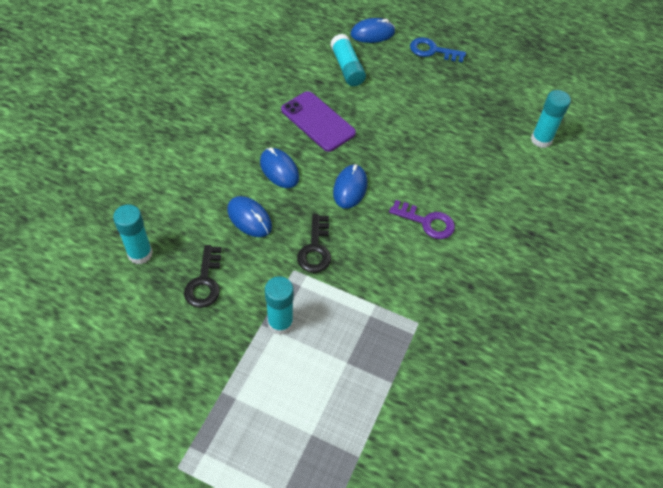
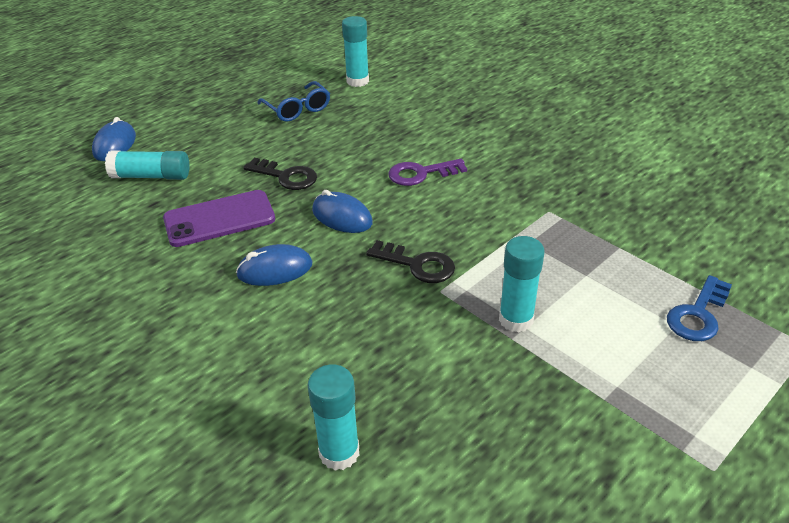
camera: 65 degrees left, 15 degrees down
(204, 282) = (423, 383): black key -> black key (286, 176)
(249, 218) = (339, 315): blue mouse -> none
(427, 222) = (421, 173): purple key -> purple key turned 150 degrees counterclockwise
(432, 51) = (183, 111): blue key -> blue key (698, 314)
(474, 115) = (297, 109): none -> blue glasses

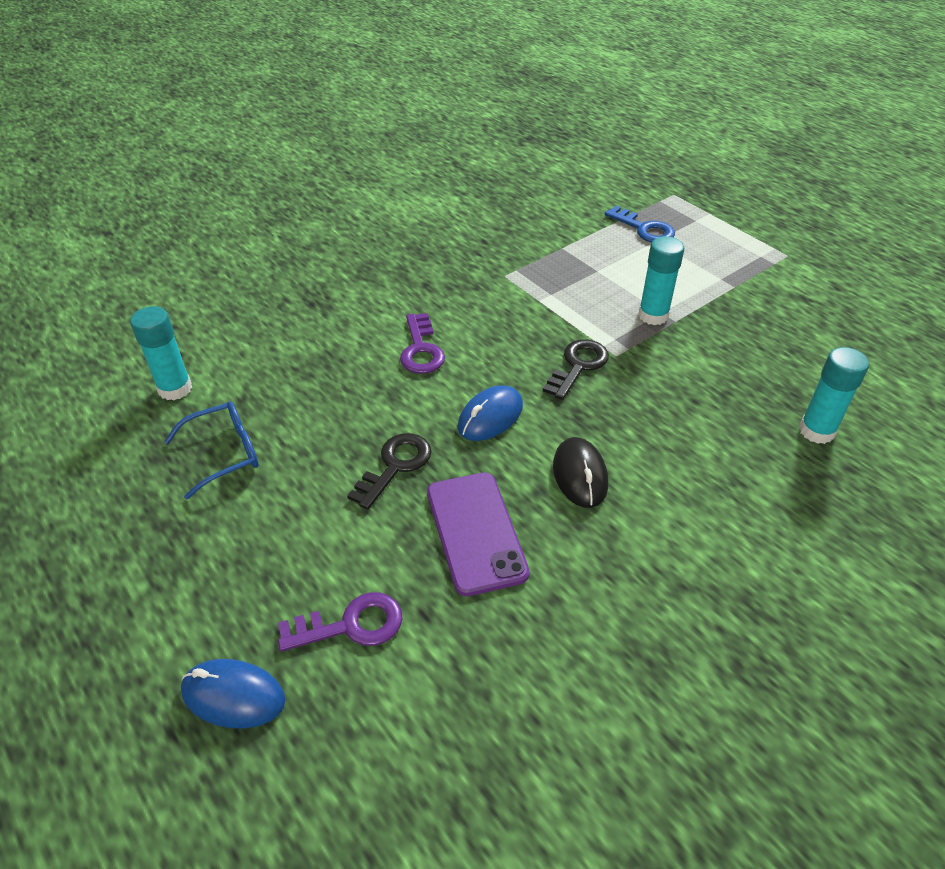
camera: 85 degrees left, 5 degrees up
(151, 176) = (351, 625): turquoise glue stick -> purple key
(275, 269) = (580, 475): blue mouse -> black mouse

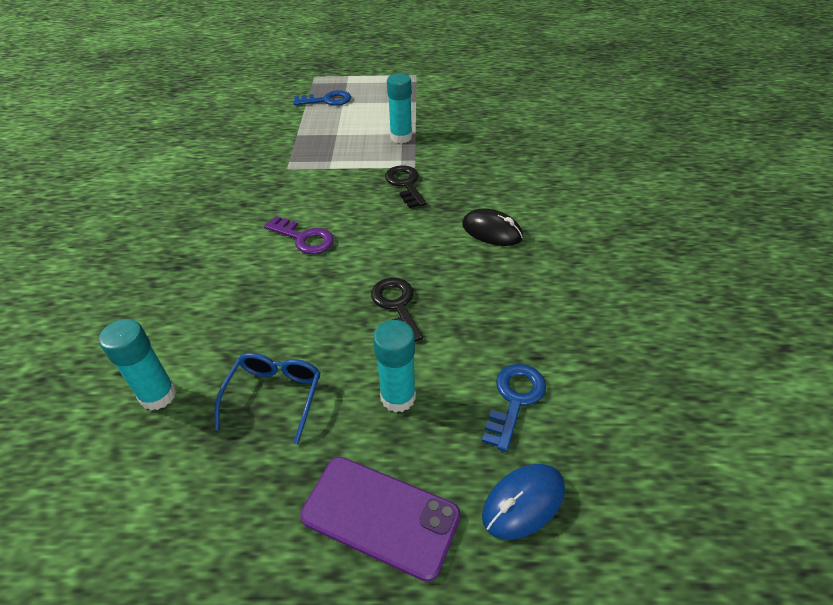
camera: 50 degrees left, 0 degrees up
(351, 625) = (514, 400): purple key -> blue key
(476, 532) = (492, 298): purple phone -> purple phone (380, 516)
(490, 417) = (404, 240): blue mouse -> none
(816, 431) = (547, 139): turquoise glue stick -> turquoise glue stick (398, 397)

